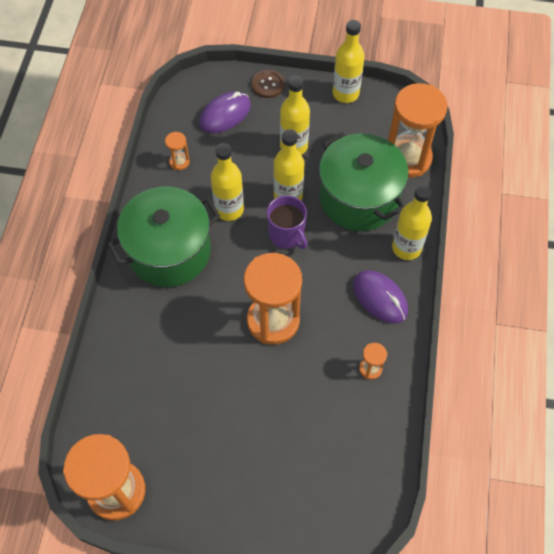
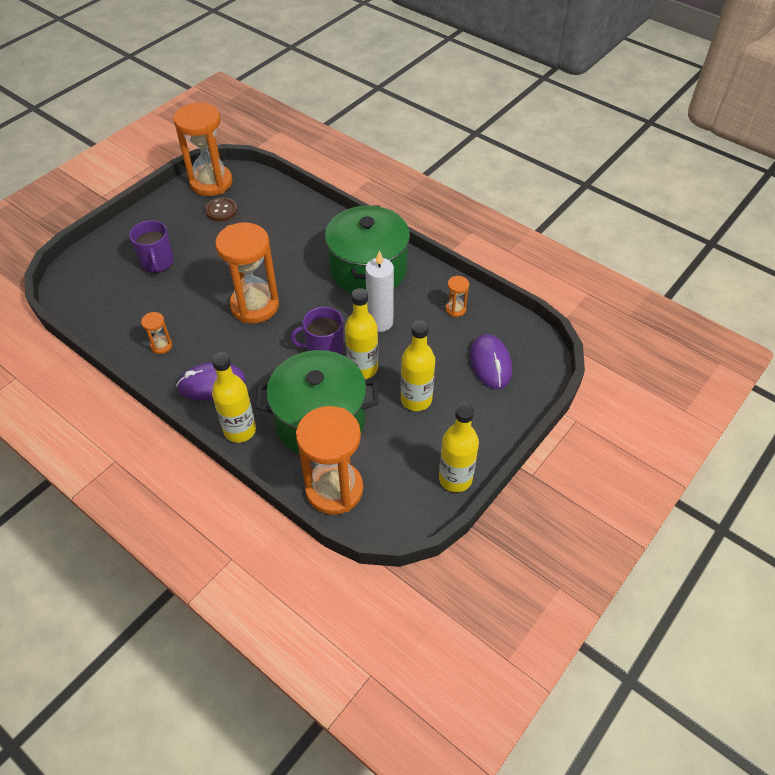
camera: 120 degrees right, 10 degrees down
(229, 209) = (380, 322): yellow bottle -> white candle
(268, 85) = (509, 415): brown button -> brown button (221, 210)
(274, 454) = (157, 262): none -> purple mug

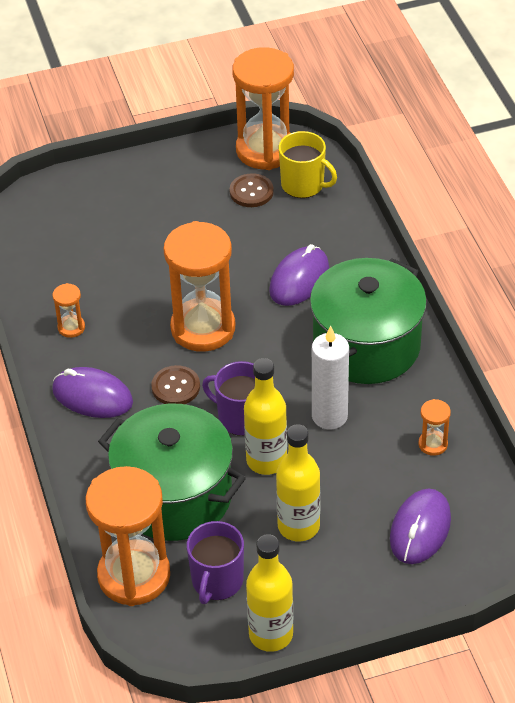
camera: 35 degrees right, 5 degrees down
(157, 262) = (134, 226): purple mug -> purple mug (217, 581)
(240, 430) = (85, 462): yellow bottle -> none
(252, 193) = (303, 185): none -> yellow mug
(265, 351) = (175, 387): none -> brown button
(294, 249) = (299, 280): none -> purple mouse

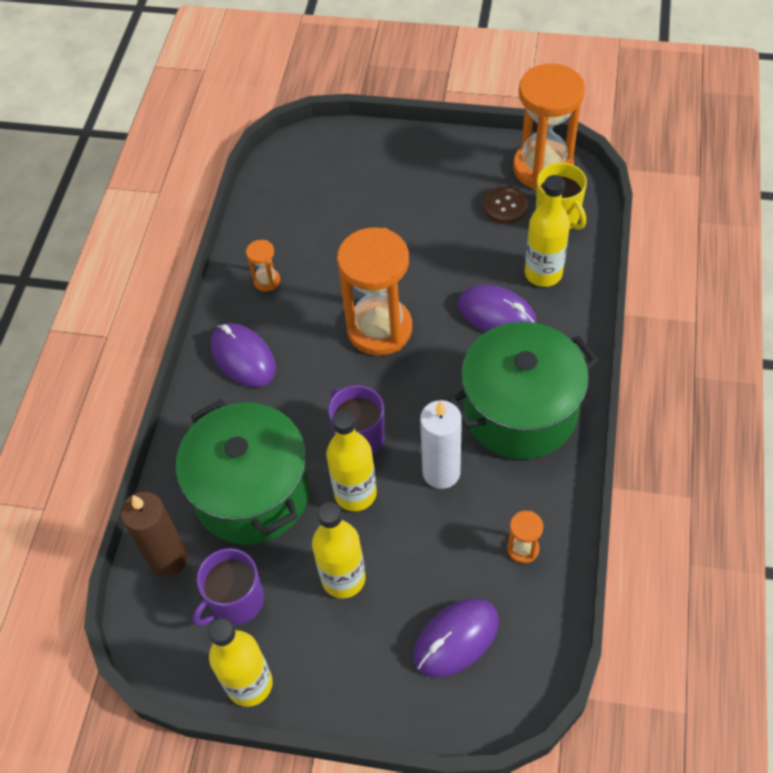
camera: 30 degrees right, 10 degrees up
(134, 576) = (168, 559): orange hourglass -> brown candle
(175, 387) = (320, 379): brown button -> none
(299, 280) = (497, 314): purple mouse -> purple mouse turned 60 degrees clockwise
(319, 233) = (543, 273): none -> yellow bottle

